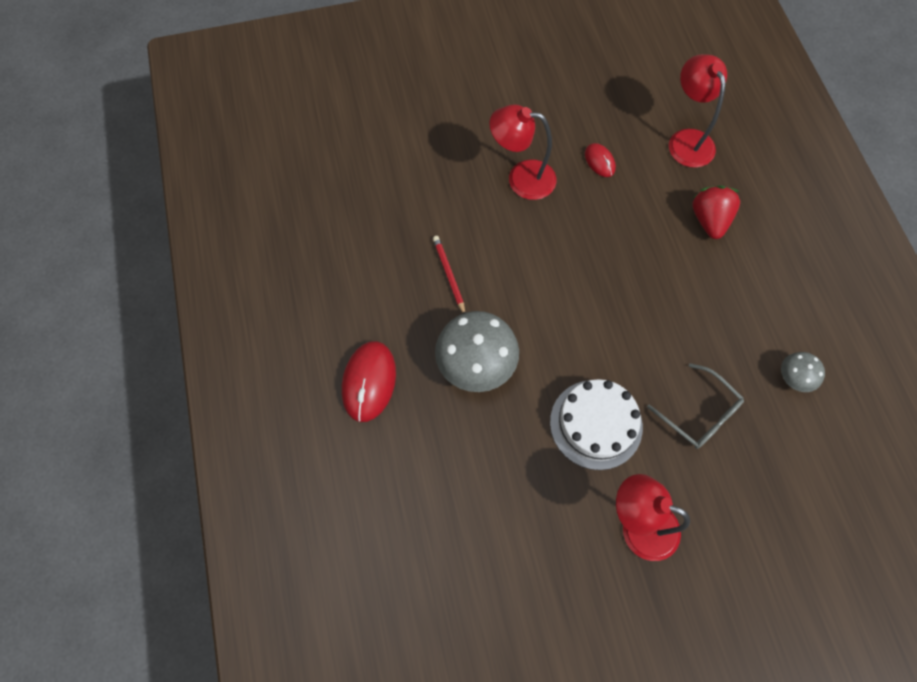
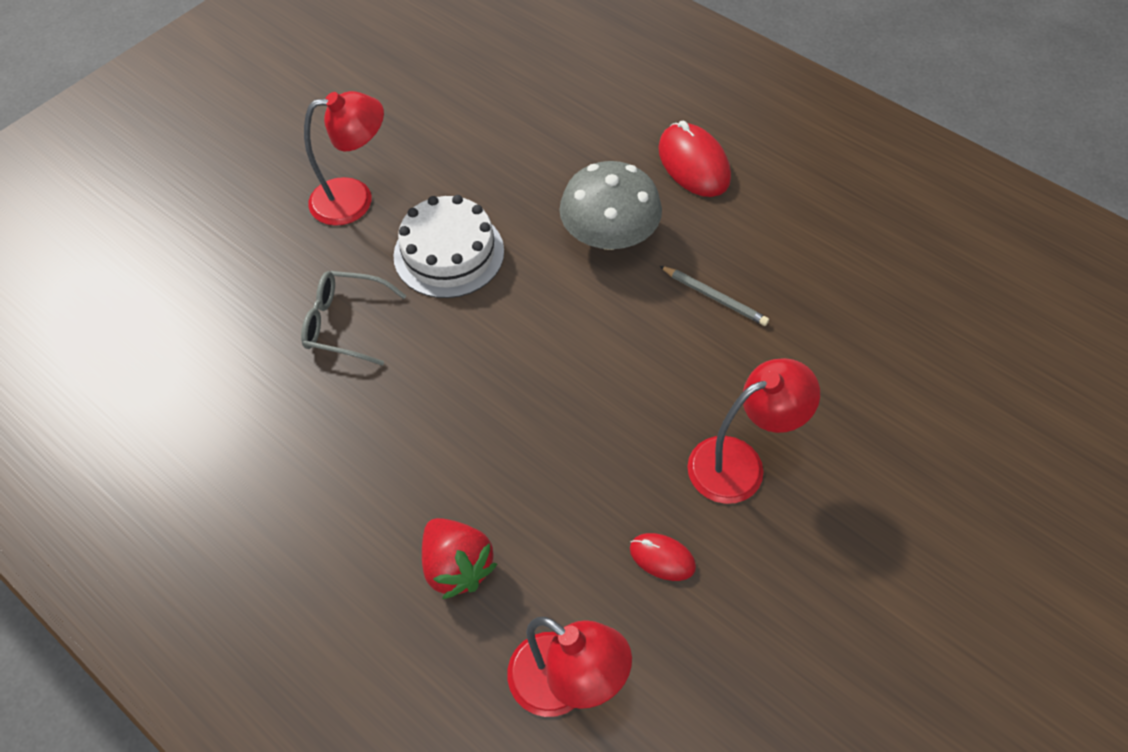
camera: 145 degrees right, 10 degrees down
(449, 275) = (714, 297): red pencil -> grey pencil
(795, 377) = (251, 424): grey mushroom -> none

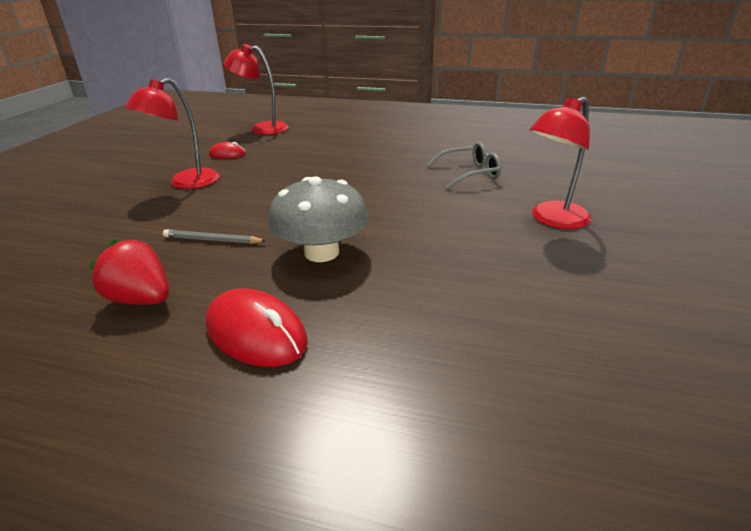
camera: 155 degrees right, 25 degrees down
(449, 253) = (443, 212): white cake -> none
(457, 566) = (327, 136): red strawberry -> red strawberry (141, 299)

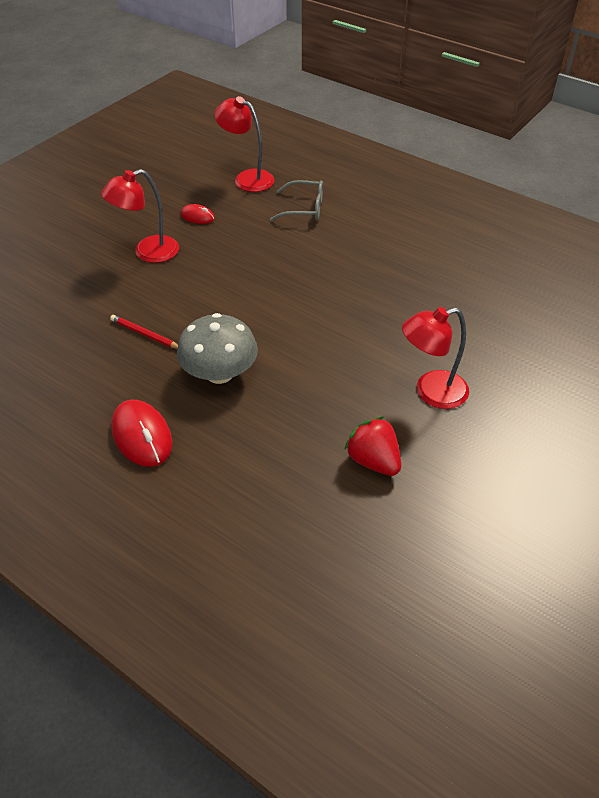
camera: 20 degrees right, 15 degrees up
(141, 299) = (79, 382): red strawberry -> red strawberry (373, 461)
(212, 240) = (145, 334): grey pencil -> red pencil
(469, 174) = (404, 309): grey glasses -> grey glasses (304, 208)

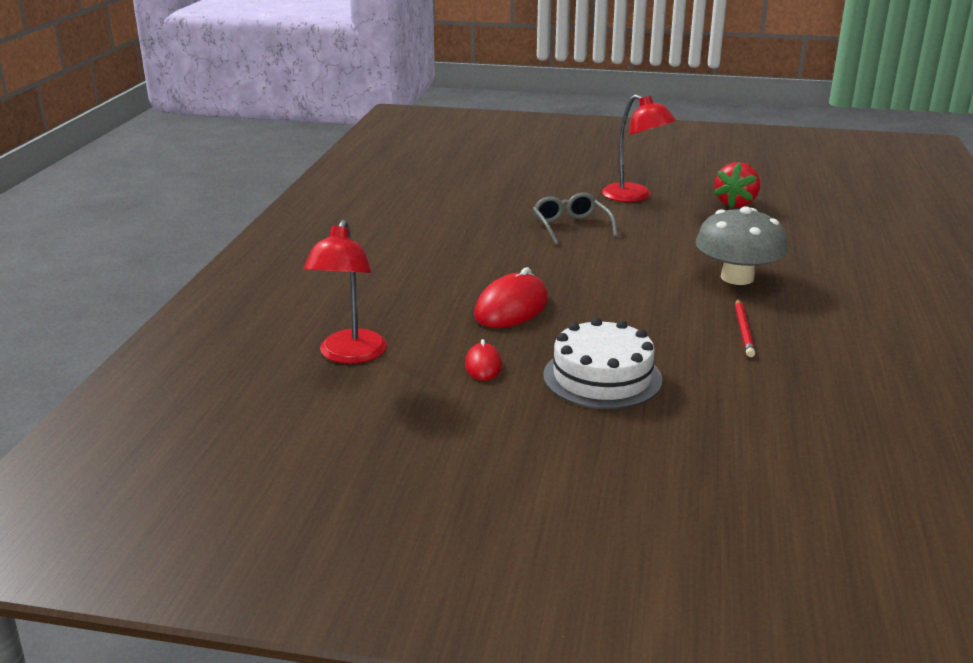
camera: 115 degrees left, 20 degrees down
(142, 436) = (862, 290): red mouse -> red mouse (511, 308)
(148, 252) = (602, 377): red lamp -> white cake
(304, 208) = (399, 299): grey glasses -> grey glasses (571, 227)

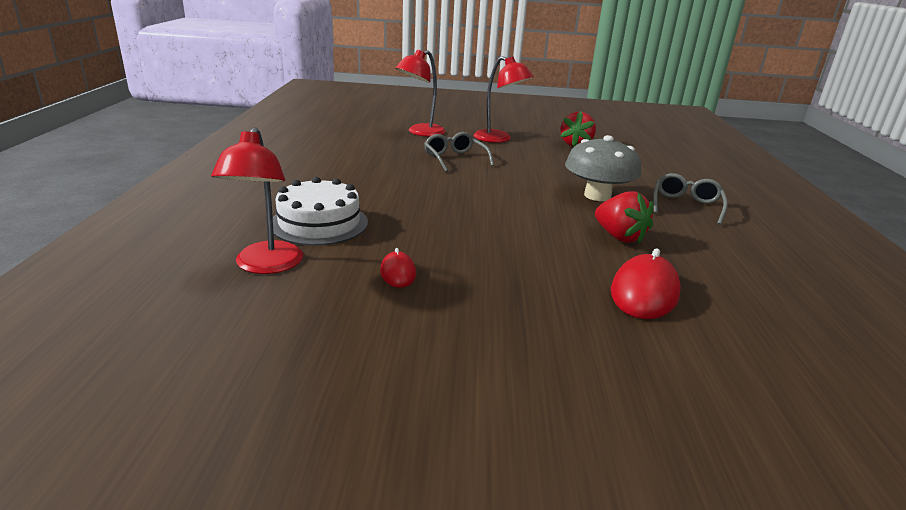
camera: 10 degrees left, 0 degrees up
(511, 308) = (417, 221): red mouse -> red mouse (644, 292)
(534, 188) = (420, 132): none -> red lamp
(602, 377) = (511, 281): white cake -> white cake (319, 223)
(743, 330) = (619, 237): red pencil -> red strawberry
(847, 291) = (686, 206): none -> grey glasses

